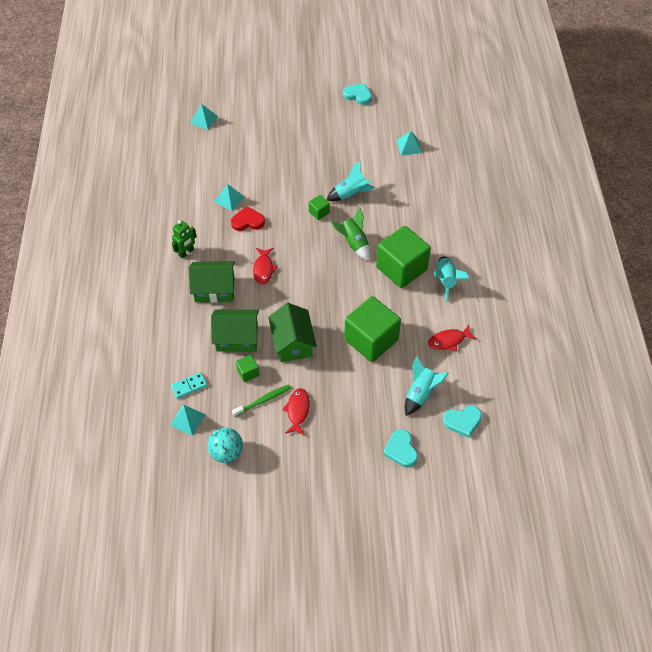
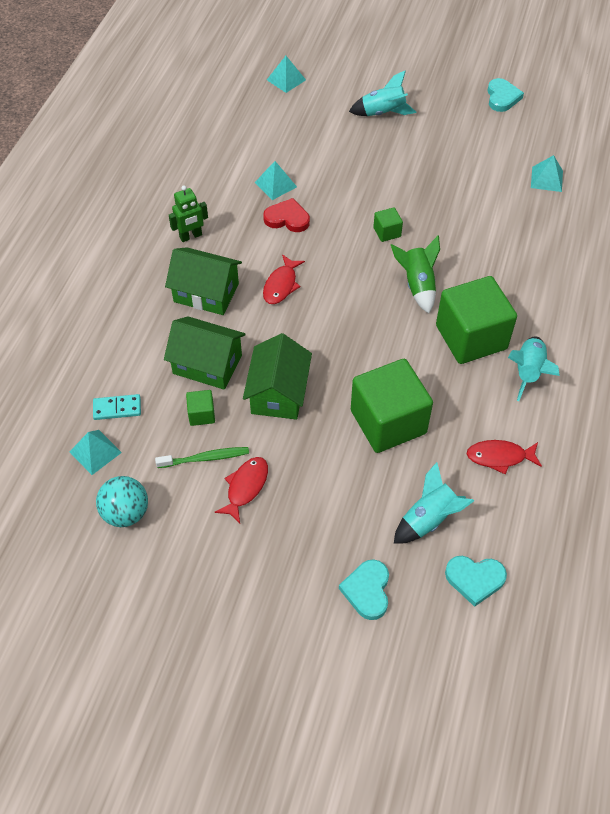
camera: 20 degrees right, 0 degrees up
(350, 194) = (440, 220): turquoise rocket -> turquoise rocket (383, 113)
(358, 95) = (502, 97): turquoise heart -> turquoise heart turned 45 degrees clockwise

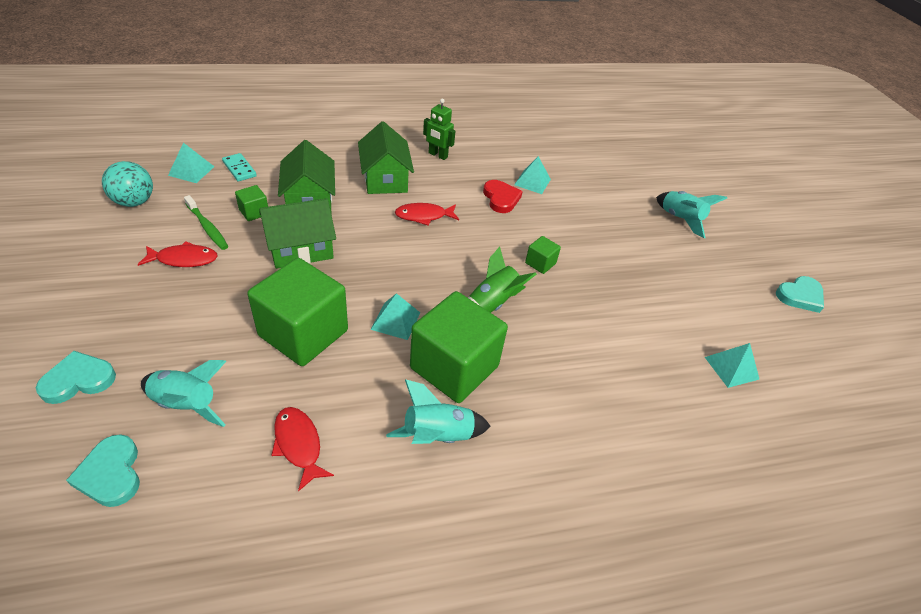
camera: 55 degrees right, 10 degrees down
(286, 79) = (651, 155): turquoise pyramid -> turquoise pyramid (395, 321)

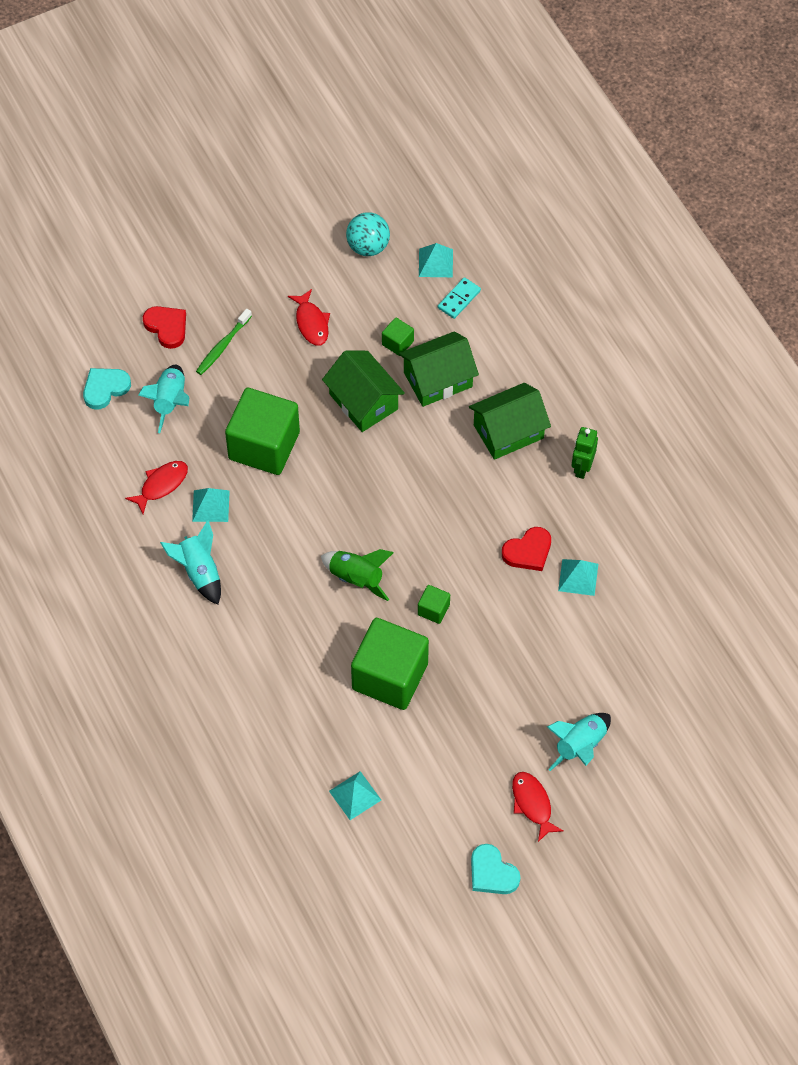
camera: 80 degrees right, 15 degrees up
(78, 380) = (167, 327): turquoise heart -> red heart
(207, 227) = (359, 318): green toothbrush -> green toothbrush (223, 346)
(395, 321) = (304, 507): turquoise pyramid -> turquoise pyramid (210, 506)
(424, 216) = (460, 487): red fish -> red fish (532, 804)
(454, 367) = (270, 566): green cube -> green cube (390, 676)

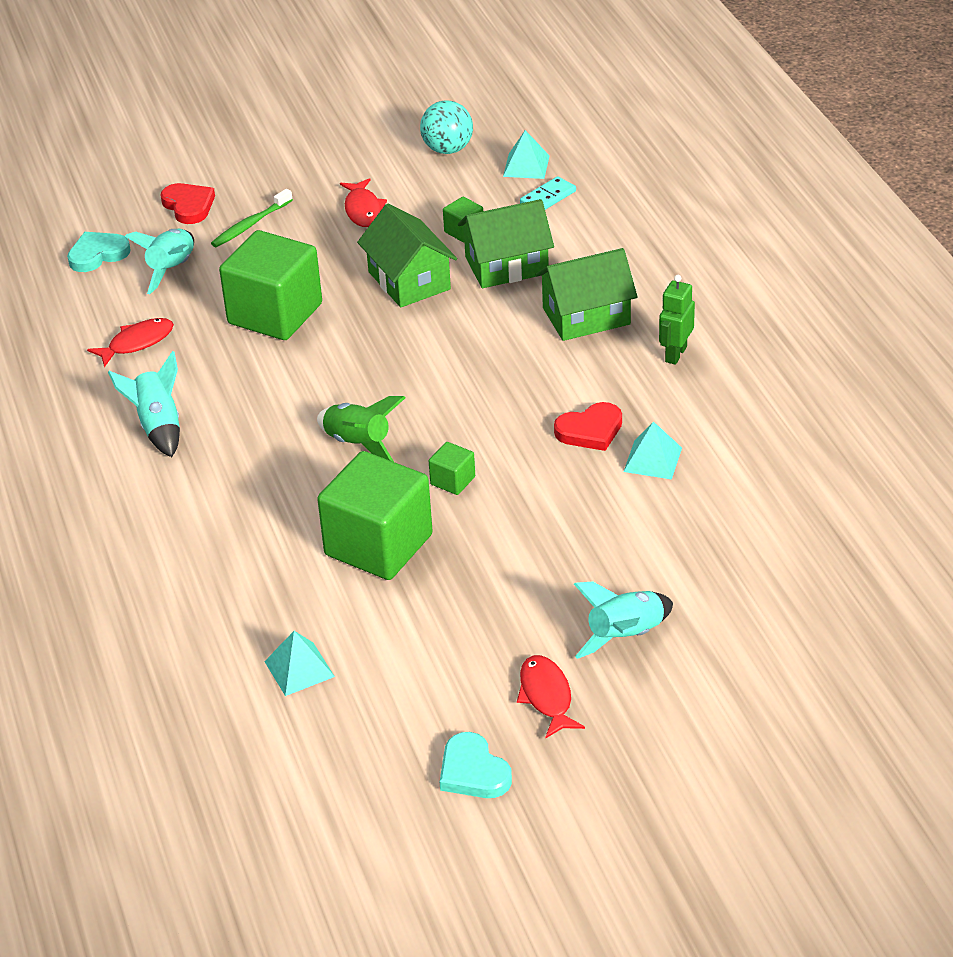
camera: 10 degrees right, 20 degrees down
(210, 506) = (192, 365): turquoise pyramid -> none

